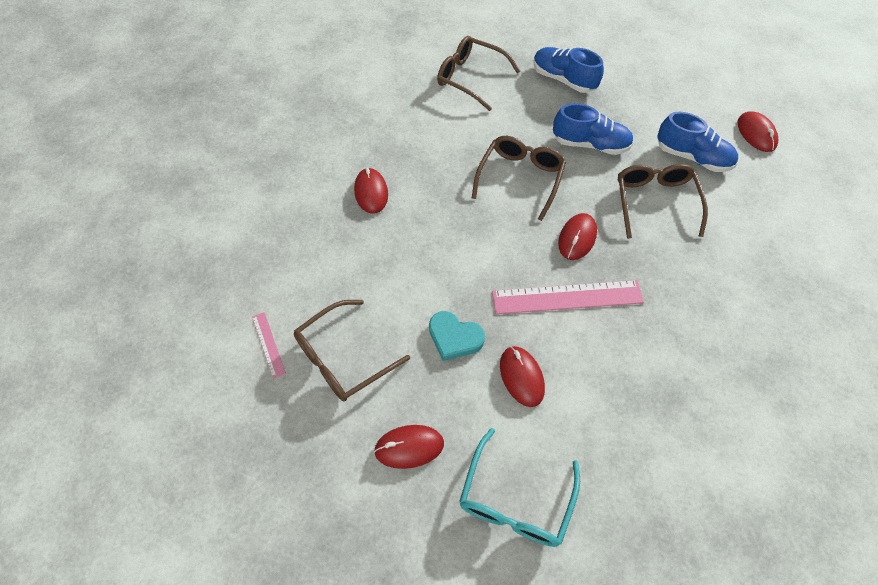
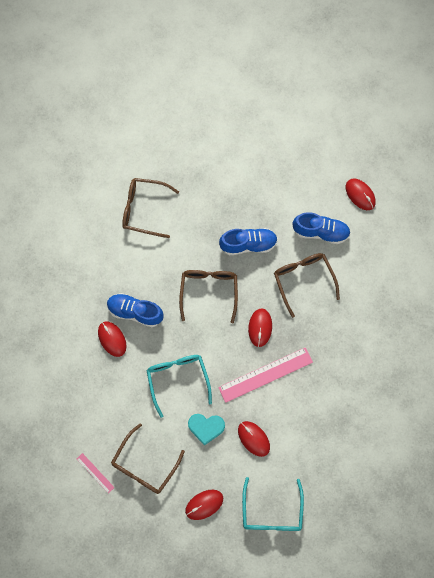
camera: 20 degrees left, 15 degrees up
(438, 264) = (178, 379): none -> turquoise glasses
(563, 79) = (213, 188): blue shoe -> blue shoe (135, 312)

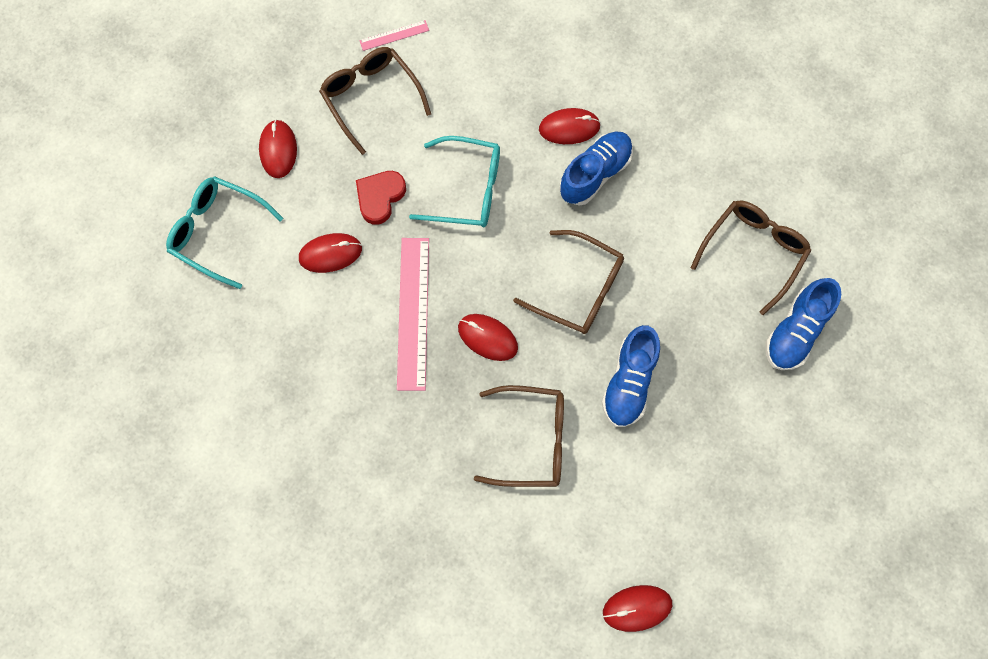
camera: 115 degrees right, 0 degrees up
(206, 427) = (380, 197): turquoise heart -> red heart
(321, 232) = (600, 507): blue shoe -> blue shoe (795, 331)

